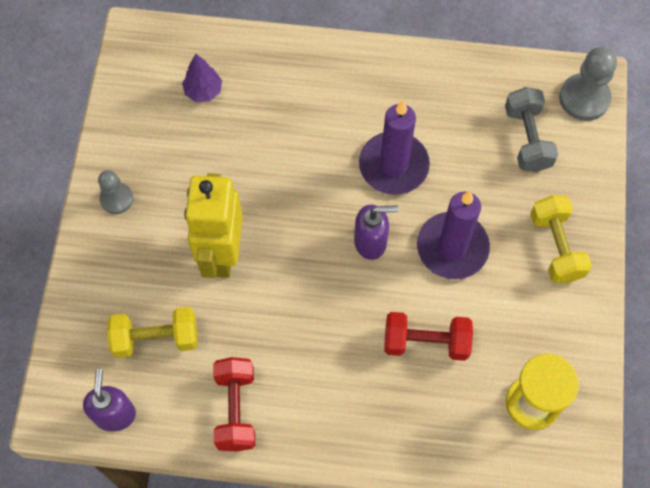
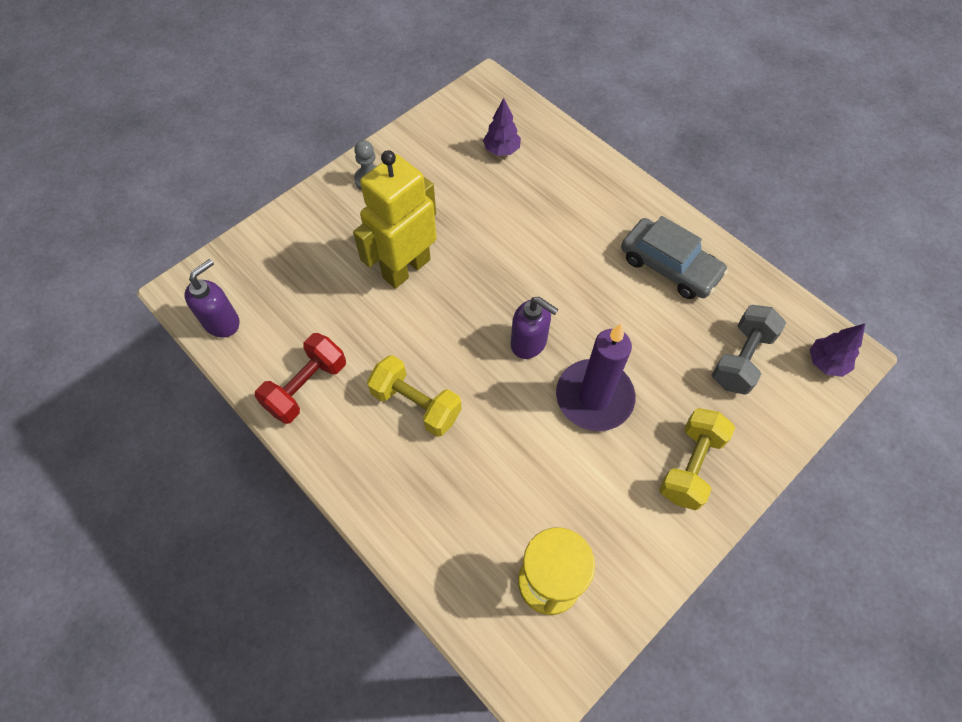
camera: 40 degrees right, 5 degrees down
(156, 338) = (302, 292): yellow dumbbell -> yellow dumbbell (416, 404)
(393, 165) = (602, 299): purple candle -> none
(420, 101) = (669, 266): none -> grey car
(426, 342) = (502, 455): red dumbbell -> none
(584, 98) = (826, 363): grey pawn -> purple tree

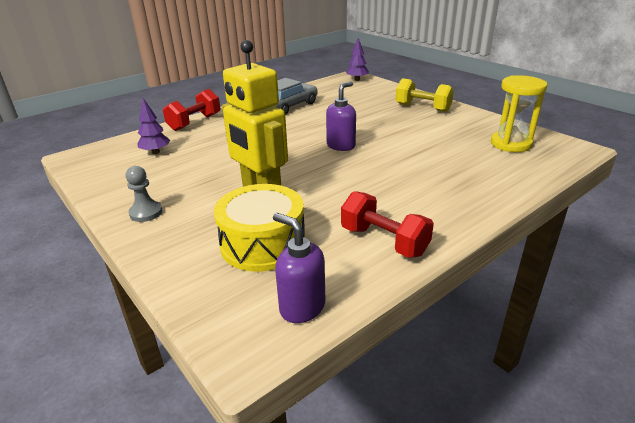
camera: 85 degrees left, 30 degrees down
(311, 283) = (263, 243): none -> yellow drum
(416, 404) = (395, 187): yellow dumbbell -> none
(593, 166) = (195, 122): none -> red dumbbell
(594, 397) = (382, 128): purple candle -> none
(741, 359) = (354, 94): grey dumbbell -> none

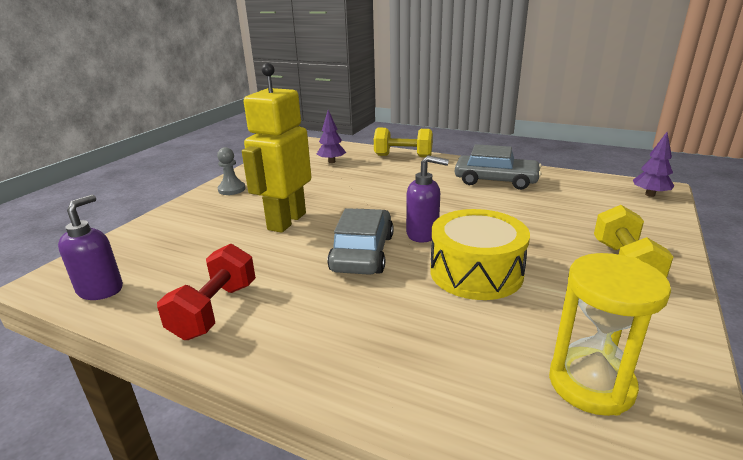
camera: 65 degrees right, 5 degrees down
(195, 122) = (403, 156): red dumbbell -> yellow dumbbell
(263, 243) = (196, 246): yellow drum -> yellow drum (476, 272)
(348, 170) = (363, 253): none -> grey car

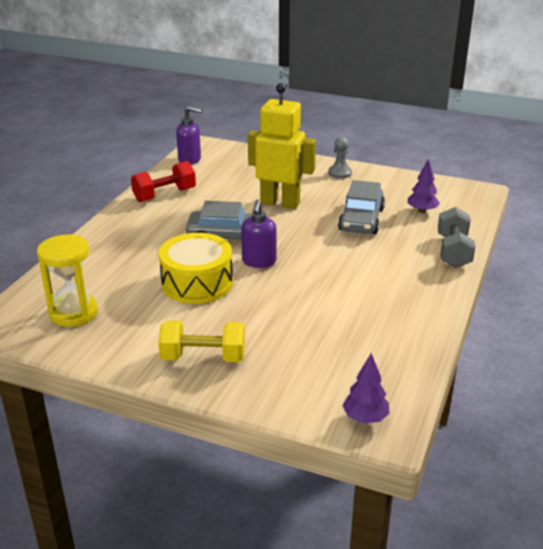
camera: 85 degrees right, 5 degrees up
(215, 310) = (164, 195): red dumbbell -> red dumbbell turned 45 degrees counterclockwise
(403, 156) = (453, 251): yellow dumbbell -> grey dumbbell
(495, 180) = (389, 308): grey car -> grey car (361, 219)

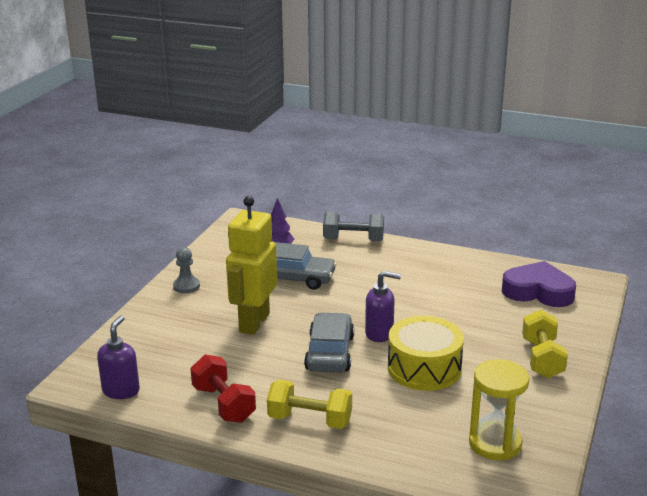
camera: 90 degrees left, 5 degrees down
(134, 228) = (310, 420): none -> yellow dumbbell
(351, 373) = (538, 291): none -> purple heart
(365, 418) = (586, 288): purple tree -> none

